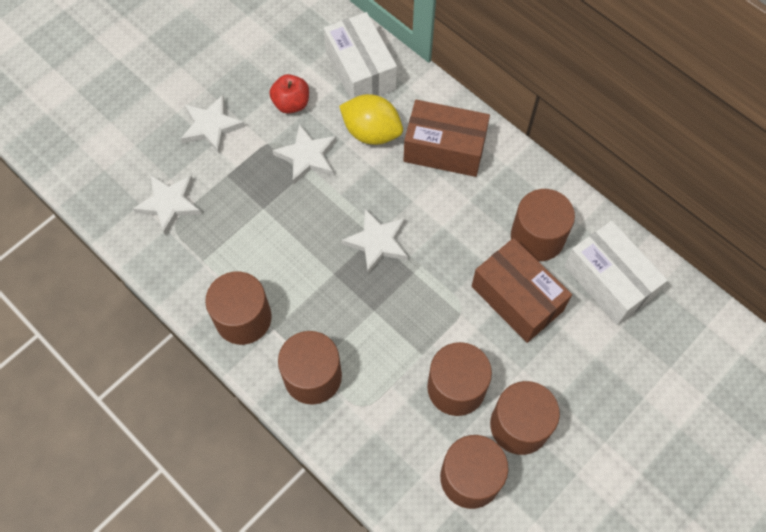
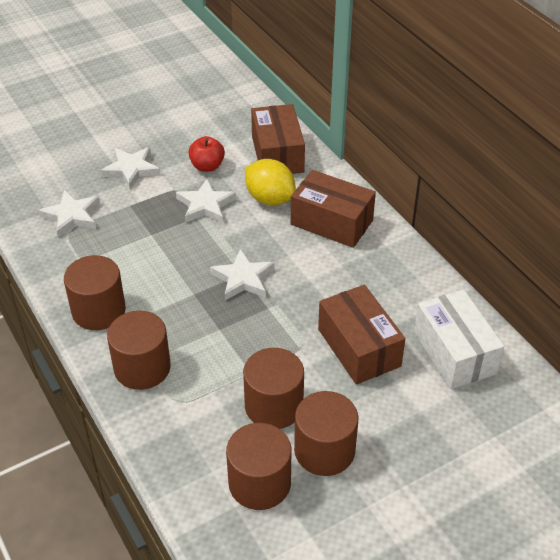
camera: 15 degrees right, 20 degrees down
(361, 70) = (277, 154): white box -> brown box
(537, 237) = (395, 304): brown cylinder -> none

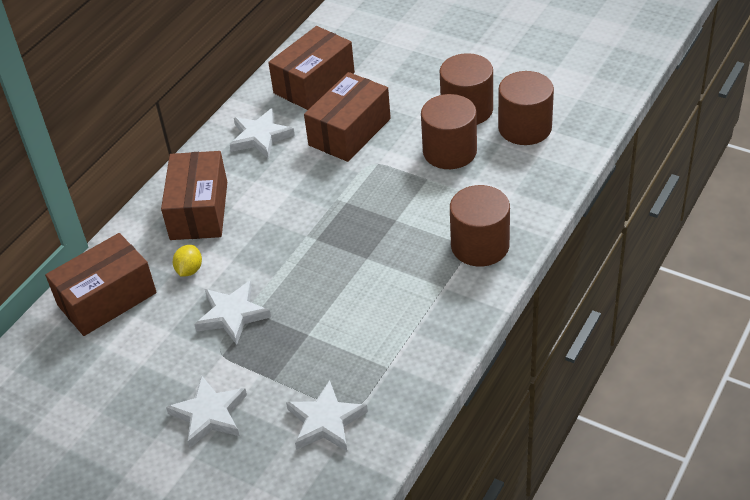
camera: 115 degrees left, 0 degrees up
(98, 310) = (441, 313): brown cylinder -> none
(207, 166) = (163, 348): red apple -> none
(243, 278) = (321, 235): white star -> white star (260, 137)
(270, 198) = (189, 270): yellow lemon -> yellow lemon, size x0.53
(454, 352) = (314, 83): white box -> brown box

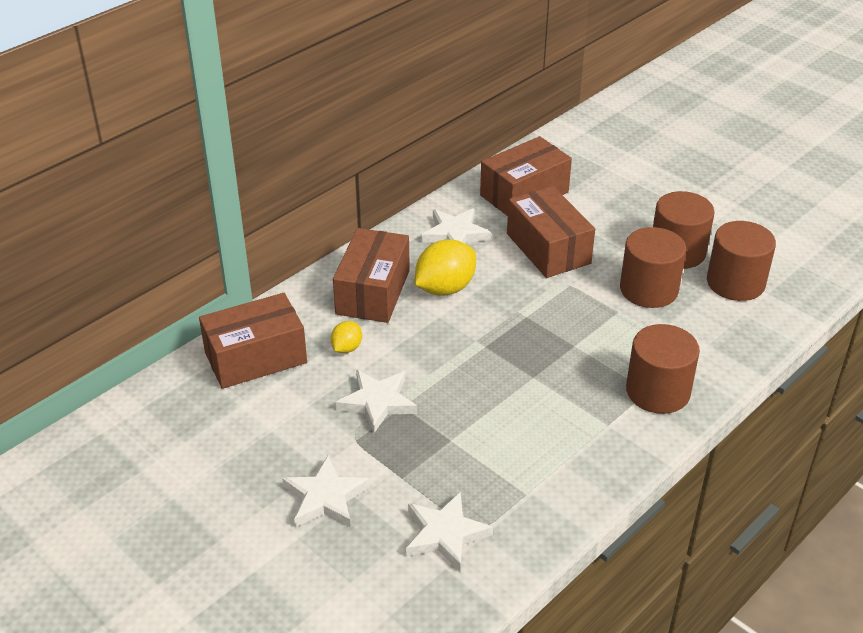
camera: 10 degrees right, 5 degrees down
(265, 192) = (445, 288): none -> yellow lemon
(350, 132) = (548, 248): brown box -> brown box turned 75 degrees counterclockwise

